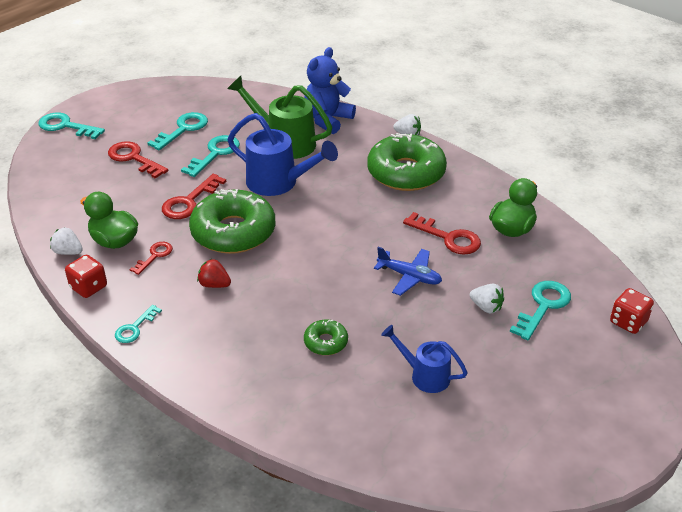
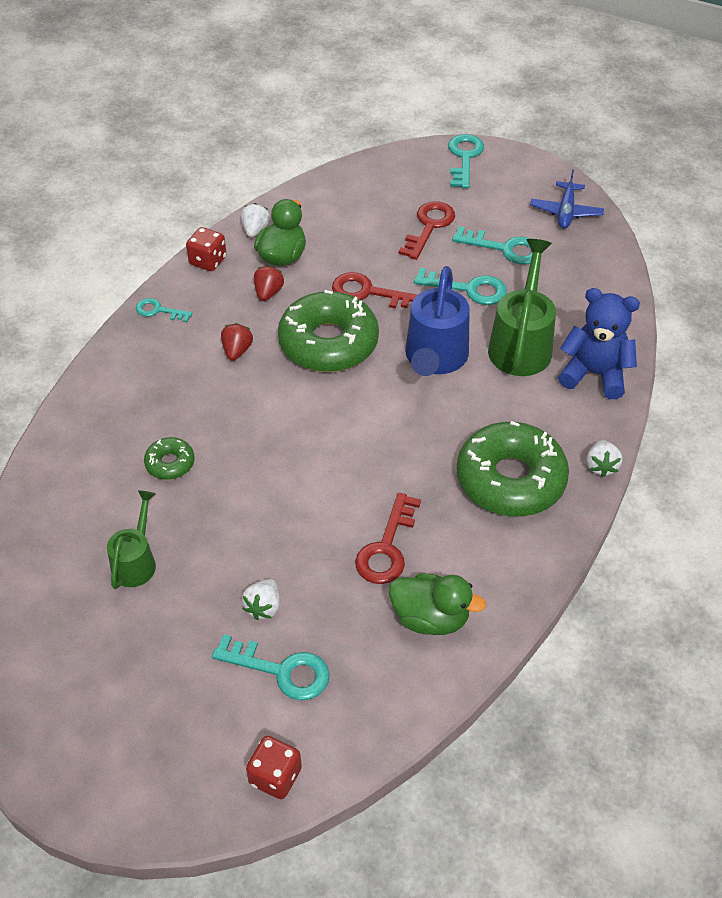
camera: 75 degrees right, 10 degrees up
(154, 256) = (268, 293): red key -> red strawberry
(409, 276) = (299, 519): blue plane -> blue plane (566, 212)
(424, 375) = (136, 561): blue watering can -> green watering can

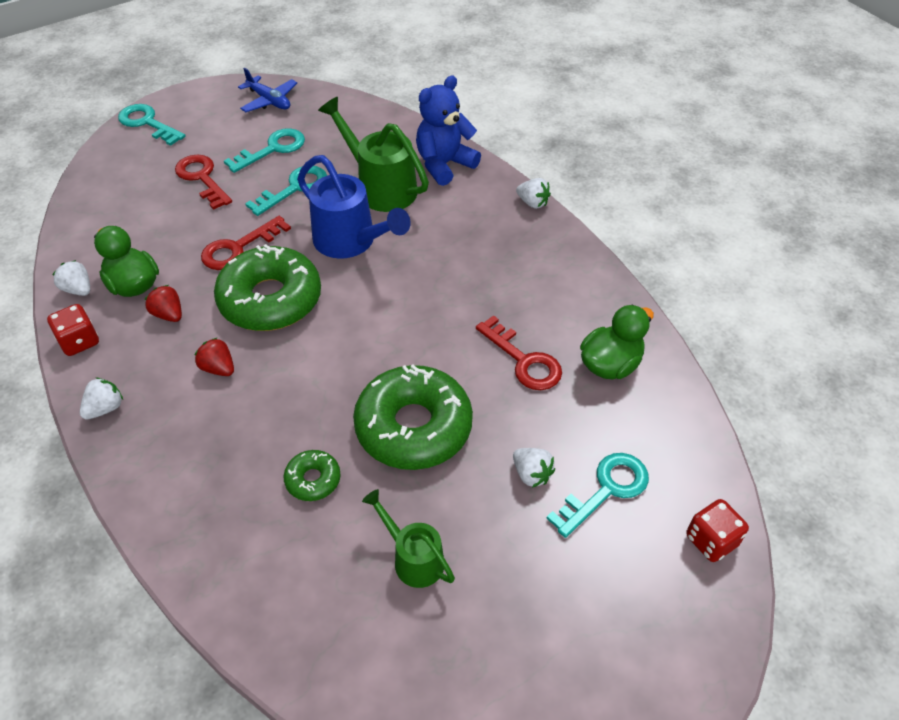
camera: 60 degrees left, 0 degrees up
(159, 311) = (105, 408): turquoise key -> white strawberry
(510, 479) = (509, 256): green donut -> green donut (413, 427)

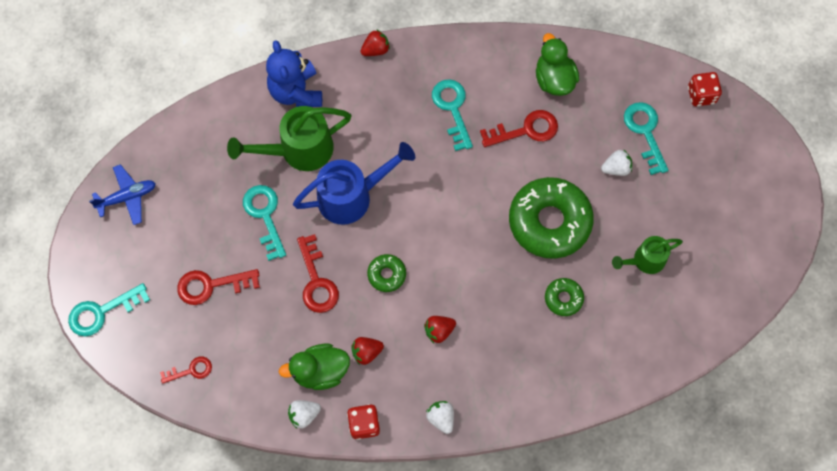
camera: 65 degrees left, 20 degrees up
(105, 194) = (191, 370): none -> red key
(270, 299) = (386, 274): green donut -> green donut, size x0.46
(272, 149) = (202, 217): turquoise key -> turquoise key (452, 109)
(532, 203) = (375, 50): white strawberry -> red strawberry

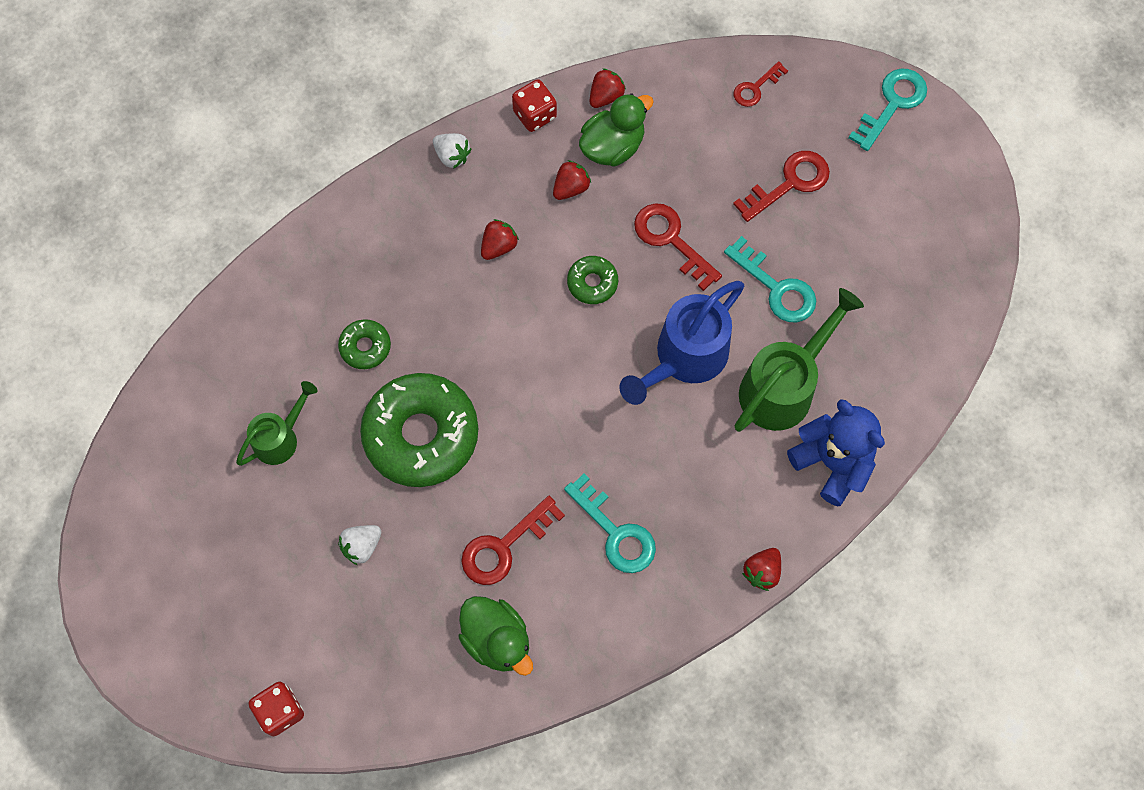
camera: 155 degrees right, 0 degrees up
(127, 197) = (952, 237): blue plane -> none
(304, 415) = (606, 96): white strawberry -> red strawberry
(645, 132) = (340, 617): turquoise key -> none

